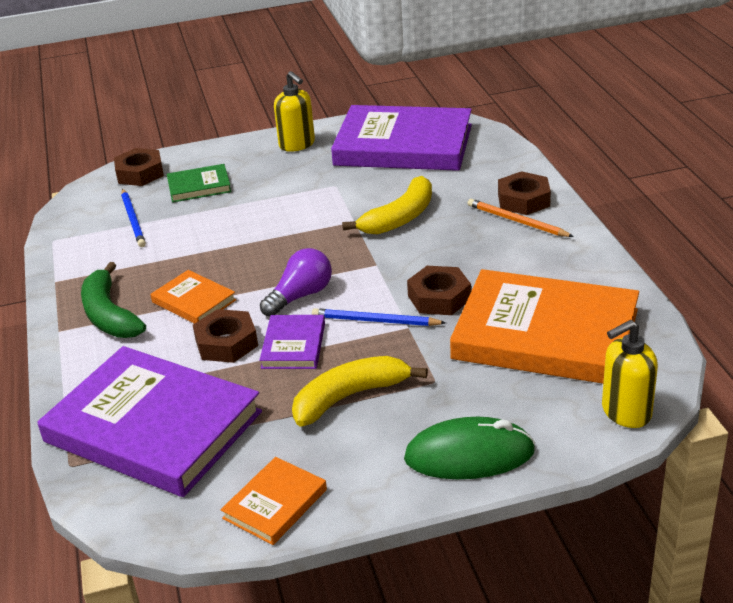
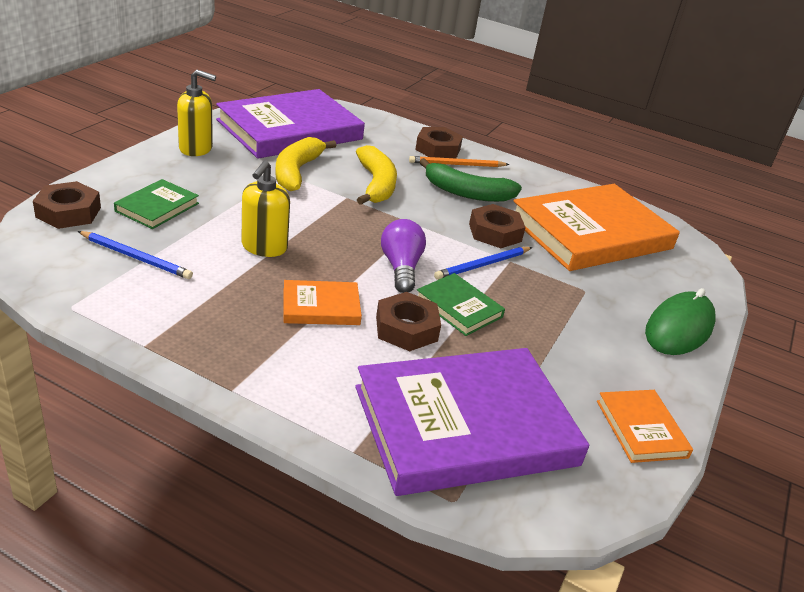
camera: 55 degrees left, 0 degrees up
(109, 315) = (261, 352): green banana -> green banana (467, 193)
(293, 345) = (459, 307): purple book -> green book
(350, 397) = (556, 326): yellow banana -> yellow banana (297, 171)
(625, 412) = (699, 262): yellow soap dispenser -> yellow soap dispenser (264, 247)

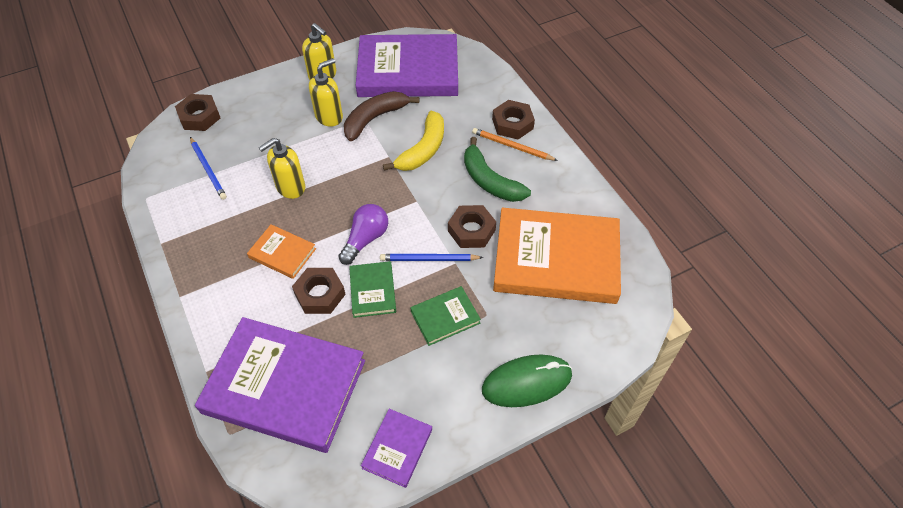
camera: 40 degrees right, 20 degrees up
(157, 207) = (253, 128): green book -> green book (445, 317)
(242, 180) = (329, 116): none -> yellow soap dispenser
(297, 171) = (375, 119): yellow banana -> brown banana
(641, 429) = (397, 448): orange book -> purple book

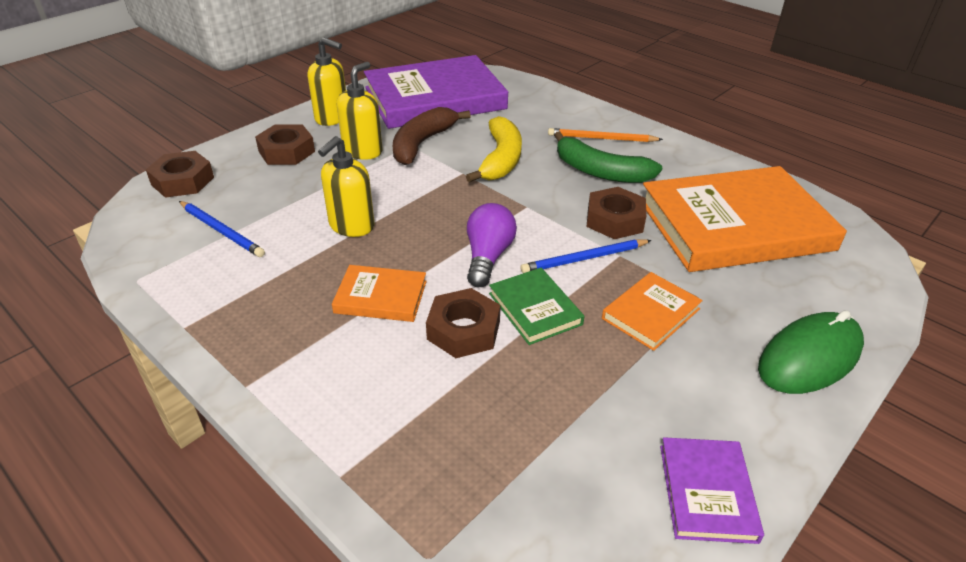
camera: 20 degrees left, 15 degrees down
(284, 386) = (481, 460): purple book -> none
(445, 317) = (650, 313): green book -> orange book
(512, 124) = (586, 120): brown nut -> brown nut (286, 151)

